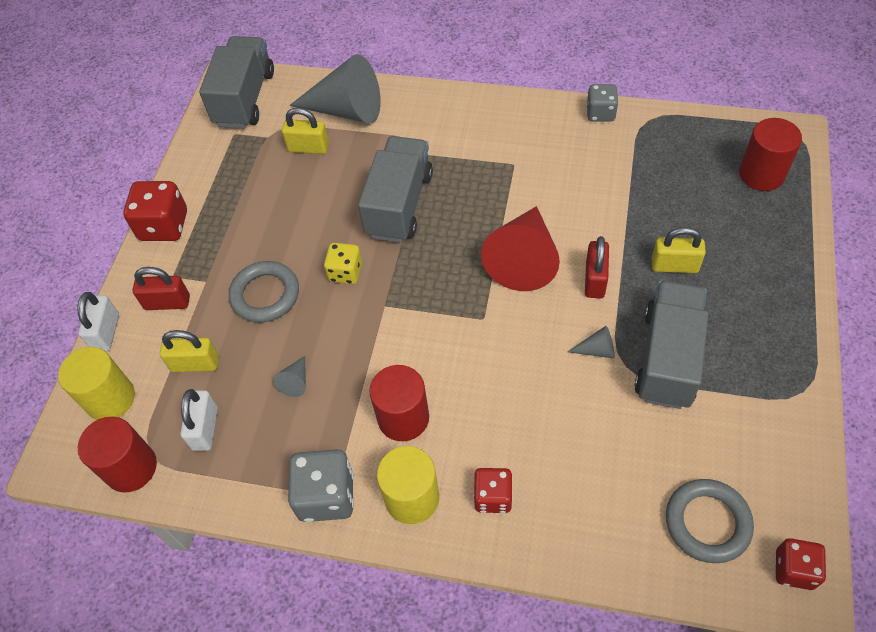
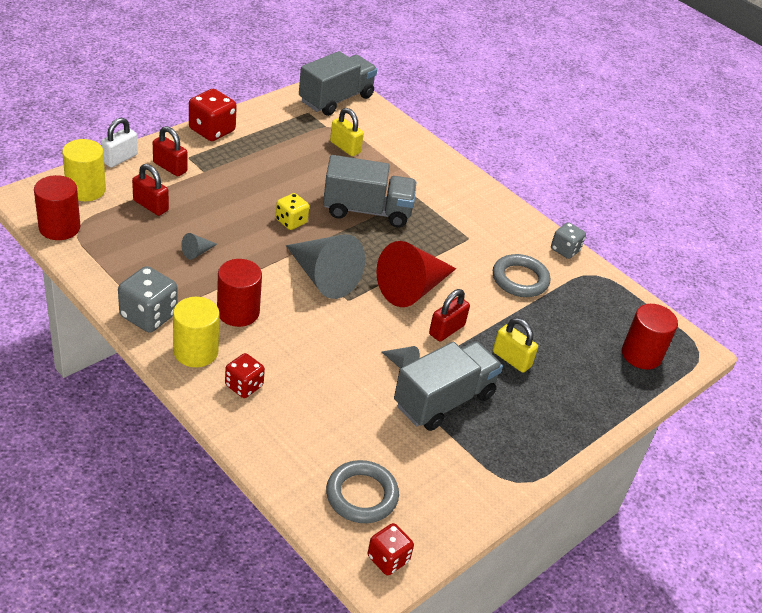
camera: 25 degrees right, 15 degrees down
(195, 364) = (151, 205): yellow padlock -> red padlock
(205, 428) = (120, 238): white padlock -> none
(265, 295) = (230, 200): grey ring -> grey ring (520, 279)
(346, 110) = (393, 143): grey cone -> grey cone (323, 277)
(399, 205) = (367, 211): grey truck -> grey truck turned 45 degrees clockwise

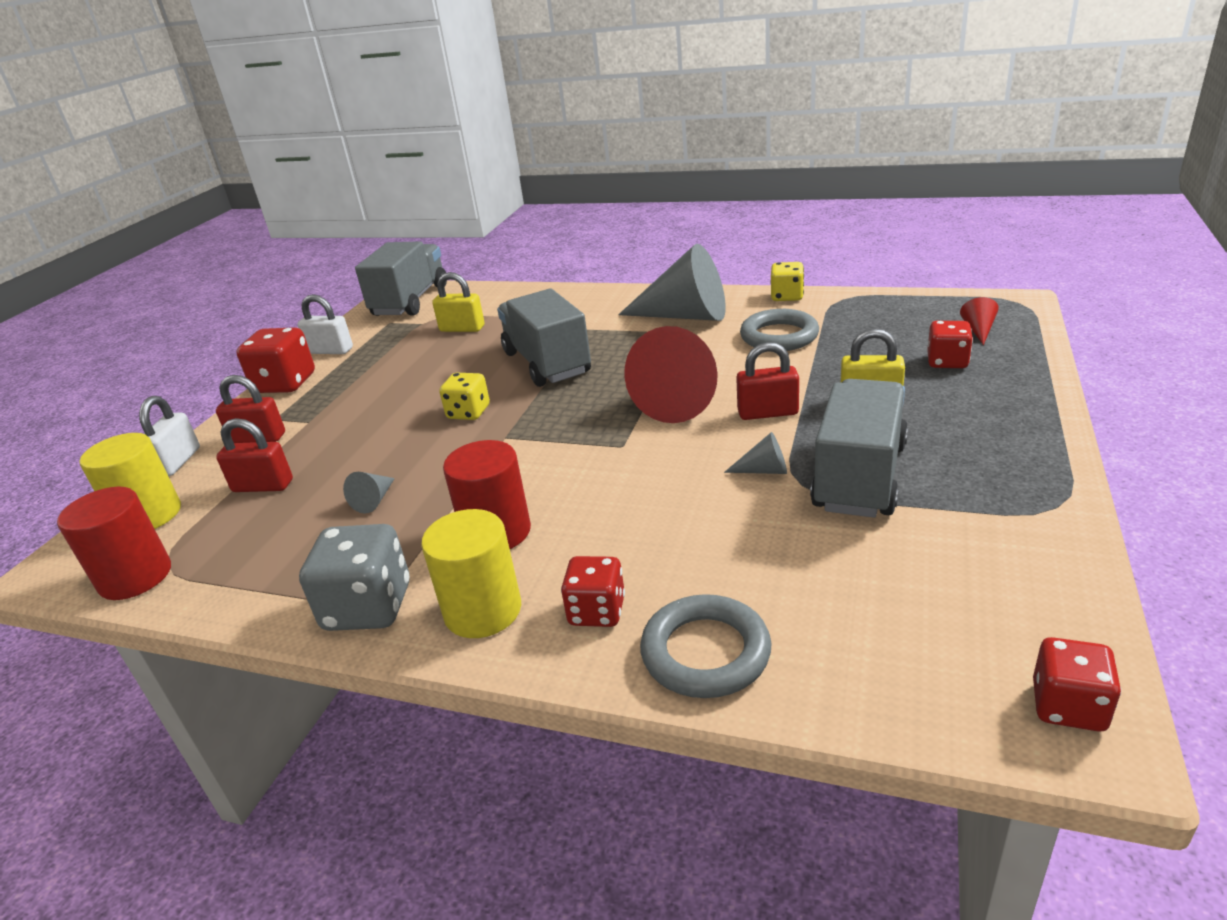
camera: 20 degrees left, 10 degrees down
(256, 117) = (330, 351): none -> white padlock
(323, 277) = (566, 441): grey cone -> grey cone (685, 316)
(361, 495) = (918, 645): grey ring -> grey ring (705, 652)
(367, 211) = (547, 363): grey truck -> grey truck turned 90 degrees counterclockwise
(446, 330) = (767, 413): red padlock -> red padlock turned 75 degrees clockwise
(565, 250) = (787, 296): grey dice -> yellow dice
(590, 363) = (947, 362): none -> red dice
(641, 355) = (978, 330): red cylinder -> red cone

